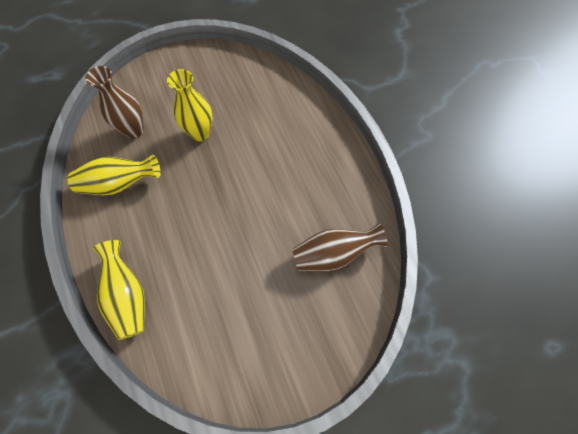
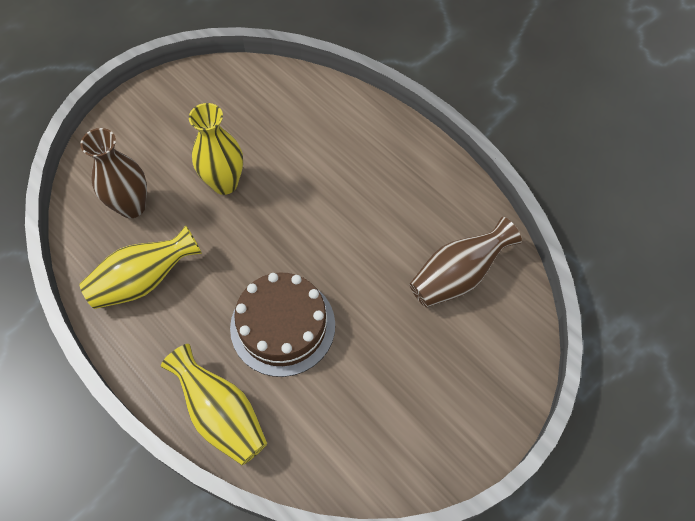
camera: 20 degrees left, 5 degrees down
(195, 247) = (282, 326): none -> brown cake

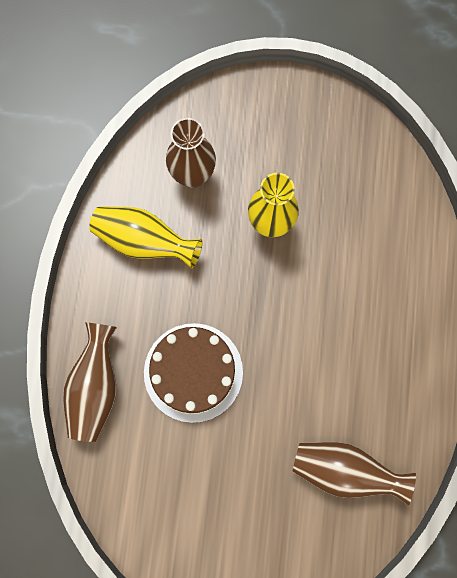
camera: 50 degrees right, 15 degrees up
(221, 415) = (95, 388): yellow vase -> brown vase

